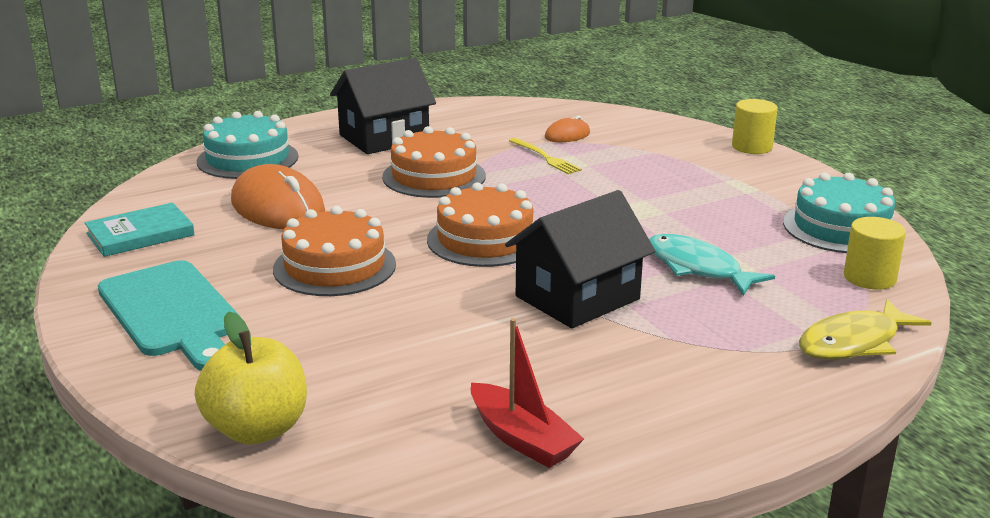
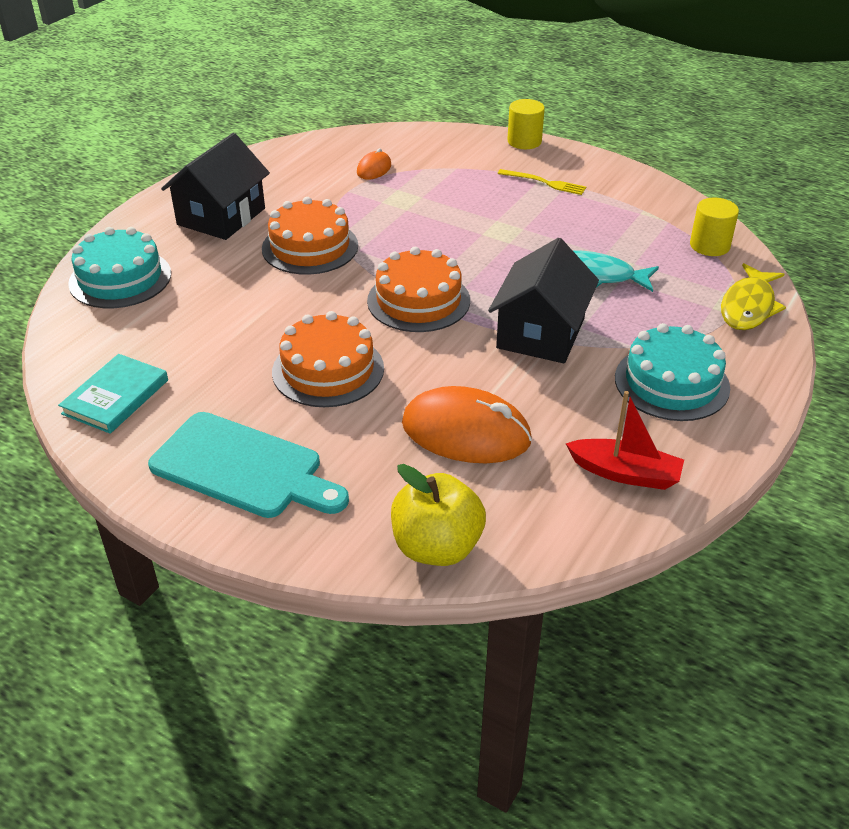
camera: 30 degrees left, 15 degrees up
(278, 207) = (210, 324): orange mouse -> orange mouse (466, 432)
(545, 157) = (380, 198): yellow fork -> yellow fork (544, 183)
(841, 228) = (653, 205): turquoise cake -> turquoise cake (671, 382)

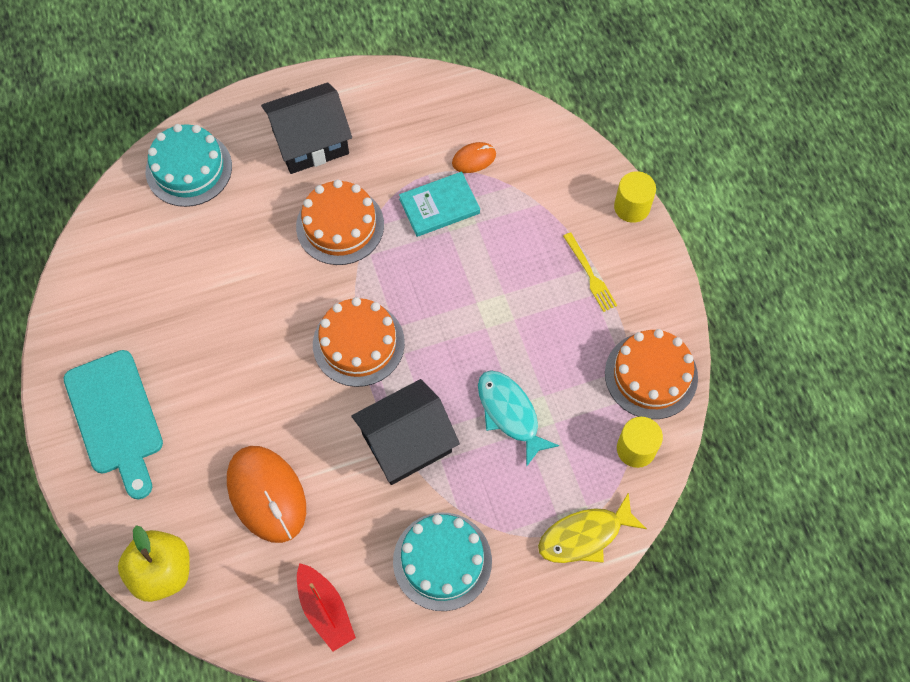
camera: 40 degrees right, 25 degrees up
(115, 397) = (96, 294): turquoise book -> turquoise book (439, 206)
(328, 370) = (237, 368): orange cake -> orange cake (651, 375)

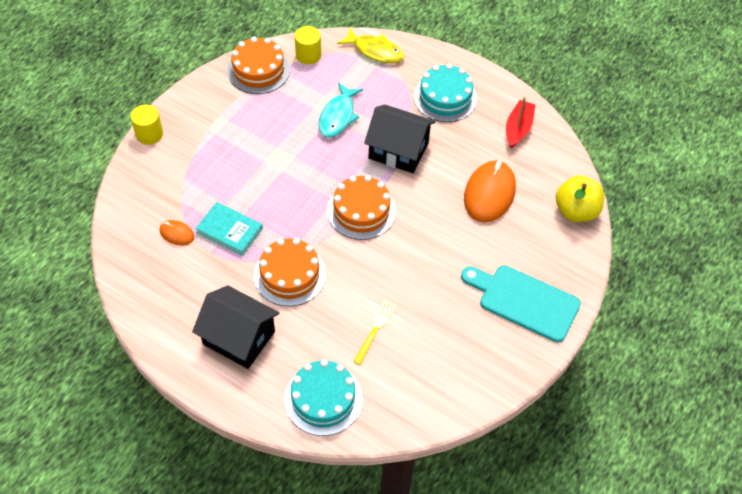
camera: 130 degrees left, 10 degrees down
(115, 418) = (524, 301): turquoise cutting board -> turquoise cutting board turned 90 degrees counterclockwise
(590, 274) = (216, 129): yellow fork -> yellow fork (375, 330)

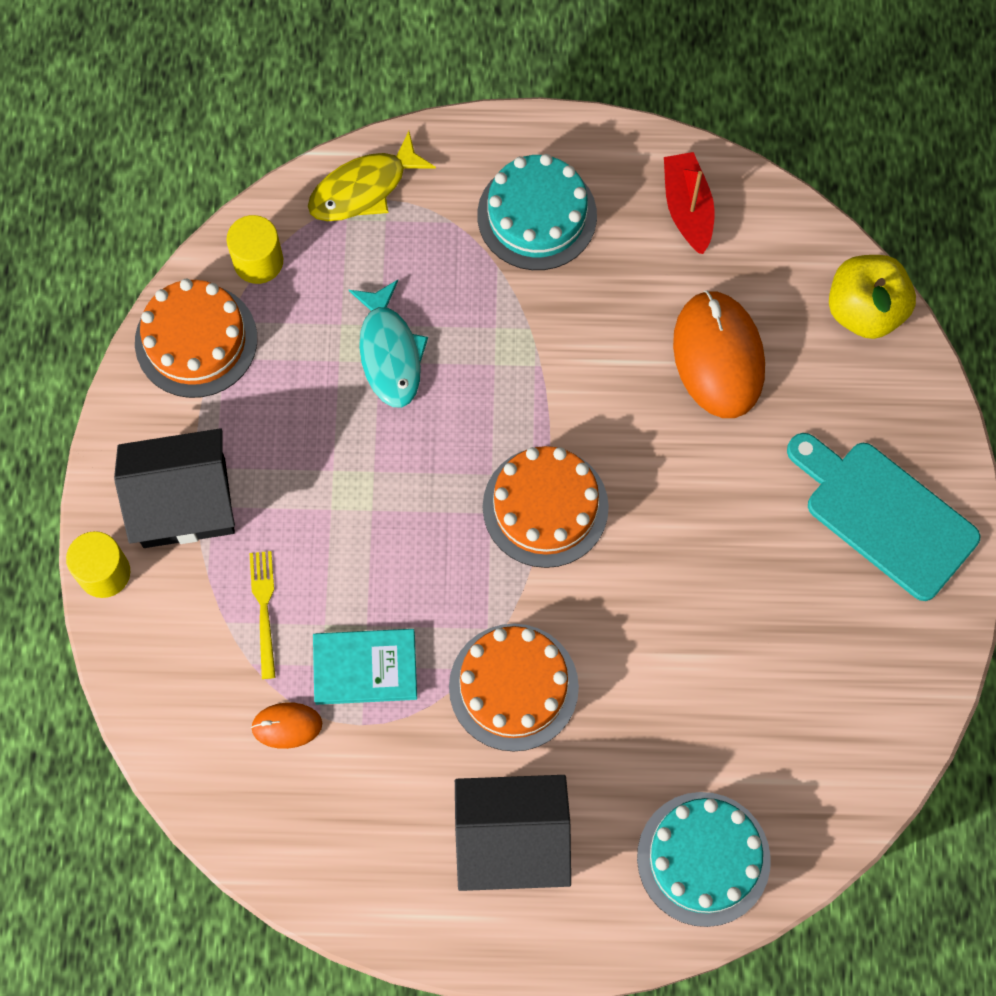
camera: 30 degrees left, 15 degrees up
(375, 51) = (363, 188): yellow fish -> yellow fish turned 150 degrees clockwise
(375, 330) = (703, 699): yellow fork -> yellow fork (264, 609)
(398, 150) = (529, 360): black house -> black house (184, 502)
(524, 301) = (884, 515): turquoise cutting board -> turquoise cutting board turned 45 degrees clockwise

